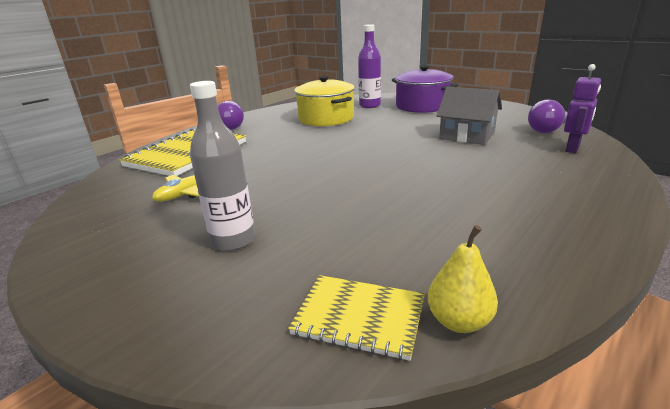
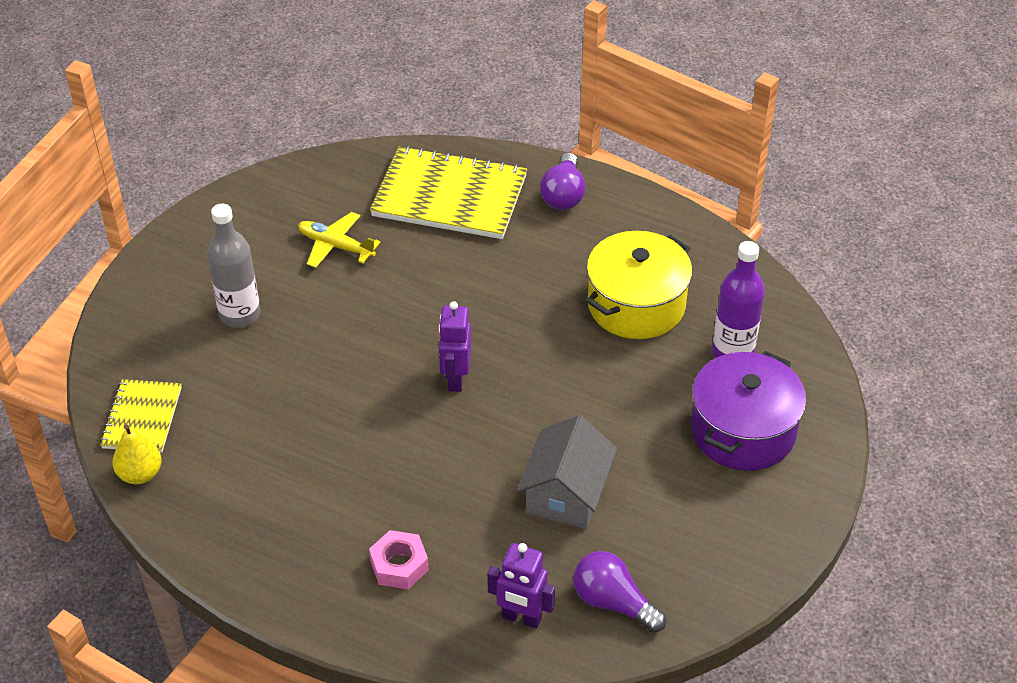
camera: 75 degrees right, 20 degrees up
(363, 158) = (455, 379): none -> purple robot
(545, 180) = (399, 565): none -> pink nut

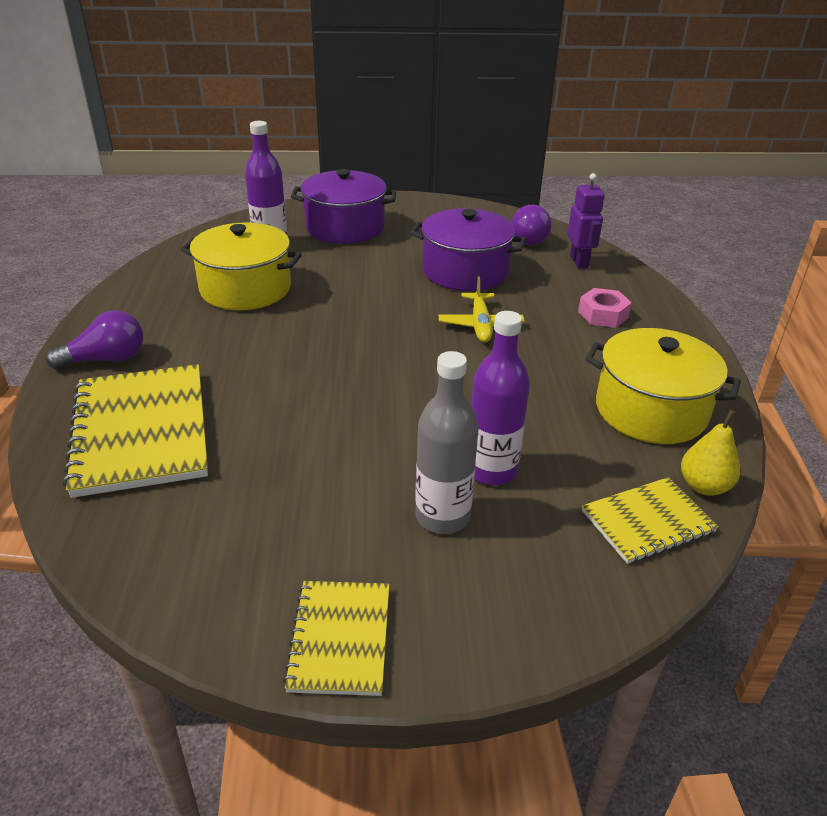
camera: 120 degrees left, 10 degrees down
(193, 236) = (340, 638): none -> yellow notebook
(239, 501) = (651, 410): none -> yellow pot
(259, 360) = (491, 470): none -> purple bottle
(335, 246) = (277, 486): yellow plane -> yellow plane (480, 325)
(455, 379) = (403, 346): purple robot -> none
(566, 493) = (465, 271): grey house -> purple pot

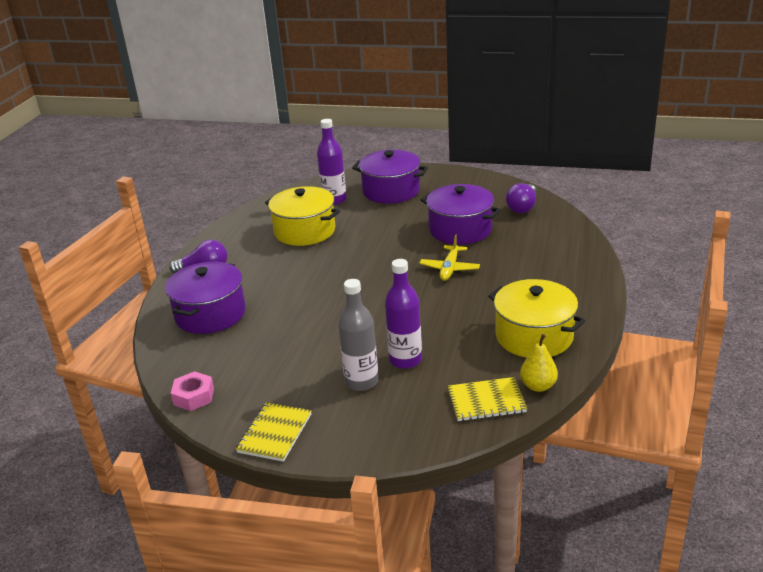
camera: 20 degrees right, 5 degrees down
(141, 431) = (210, 314): yellow notebook -> purple pot
(579, 262) = (550, 228): purple robot -> none
(603, 315) = (542, 269): pink nut -> pink nut (194, 396)

